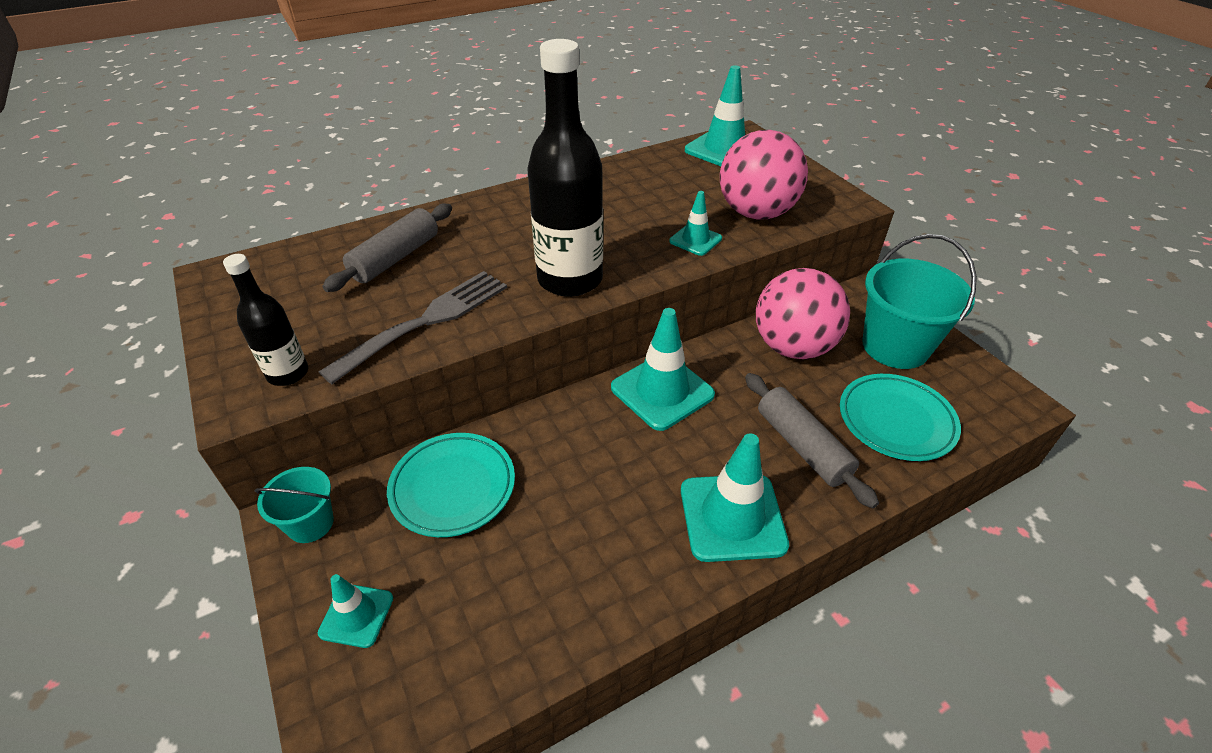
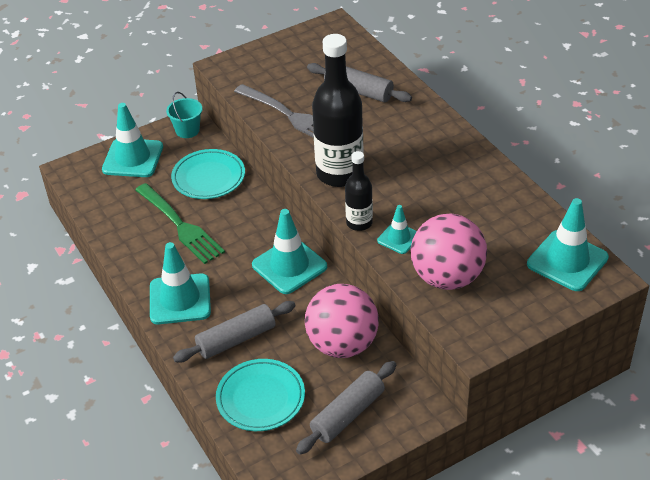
camera: 90 degrees right, 0 degrees up
(288, 373) = (245, 75): black bottle -> black bottle (359, 223)
(356, 615) = (133, 158): turquoise traffic cone -> turquoise traffic cone, size x1.81
(564, 524) = (180, 226): none -> green fork
(895, 346) = (347, 414): turquoise bucket -> grey rolling pin

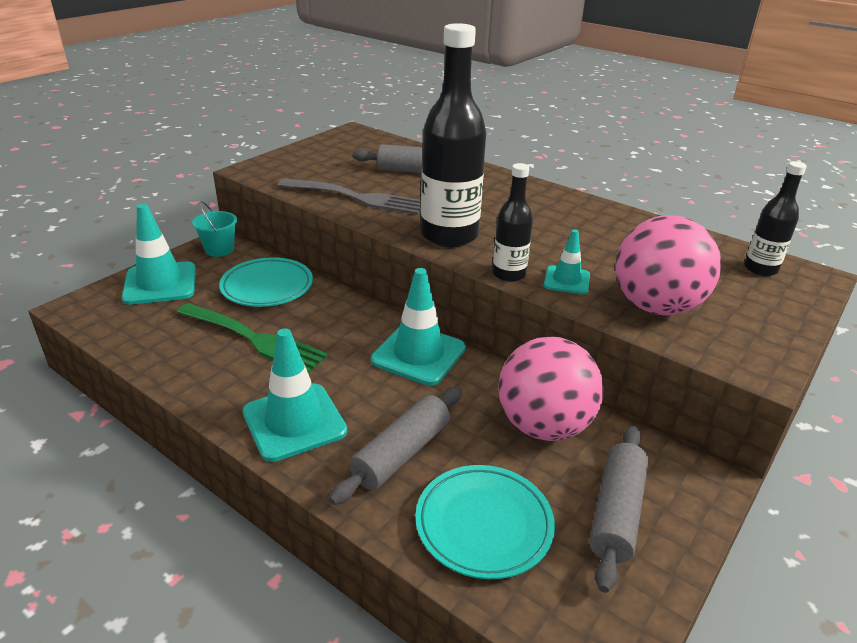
camera: 25 degrees left, 10 degrees down
(567, 261) = (760, 269): turquoise traffic cone -> black bottle

